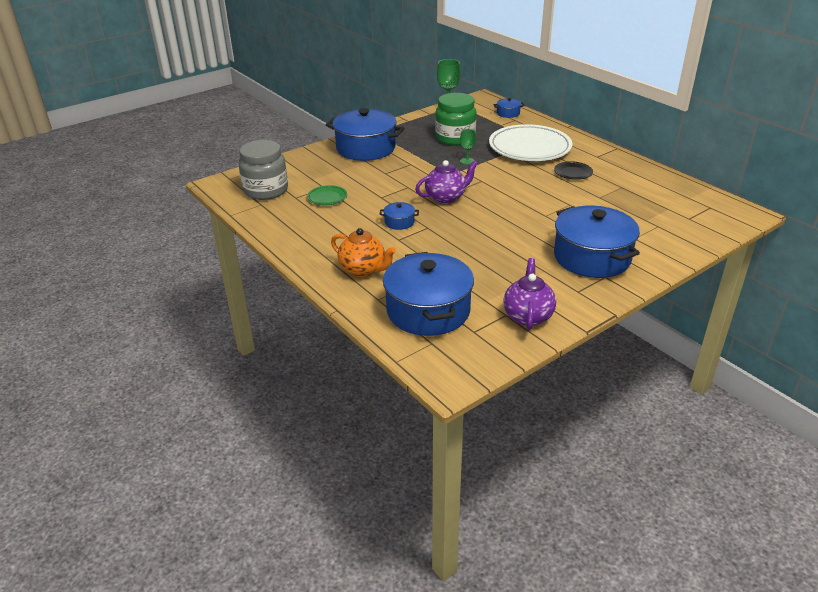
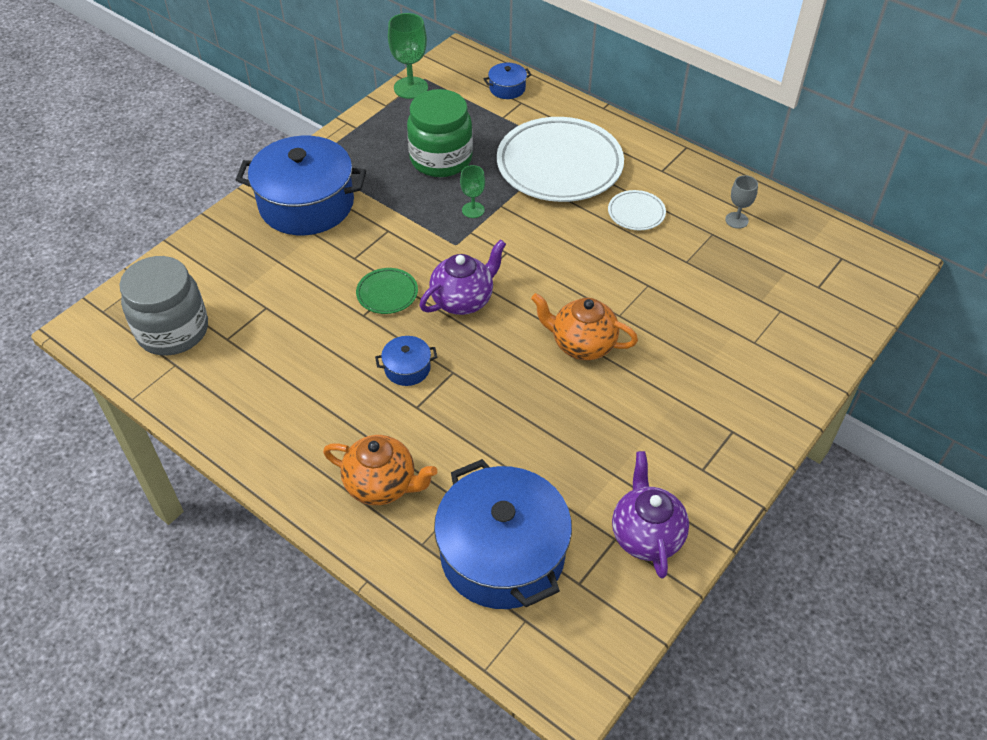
camera: 15 degrees left, 15 degrees up
(327, 198) = (278, 331): green plate -> green plate (387, 293)
(515, 225) = (582, 344): none -> orange teapot
(573, 173) = (636, 213): black plate -> white plate
(591, 257) = (705, 394): blue pot -> none
(641, 183) = (736, 220): none -> grey goblet

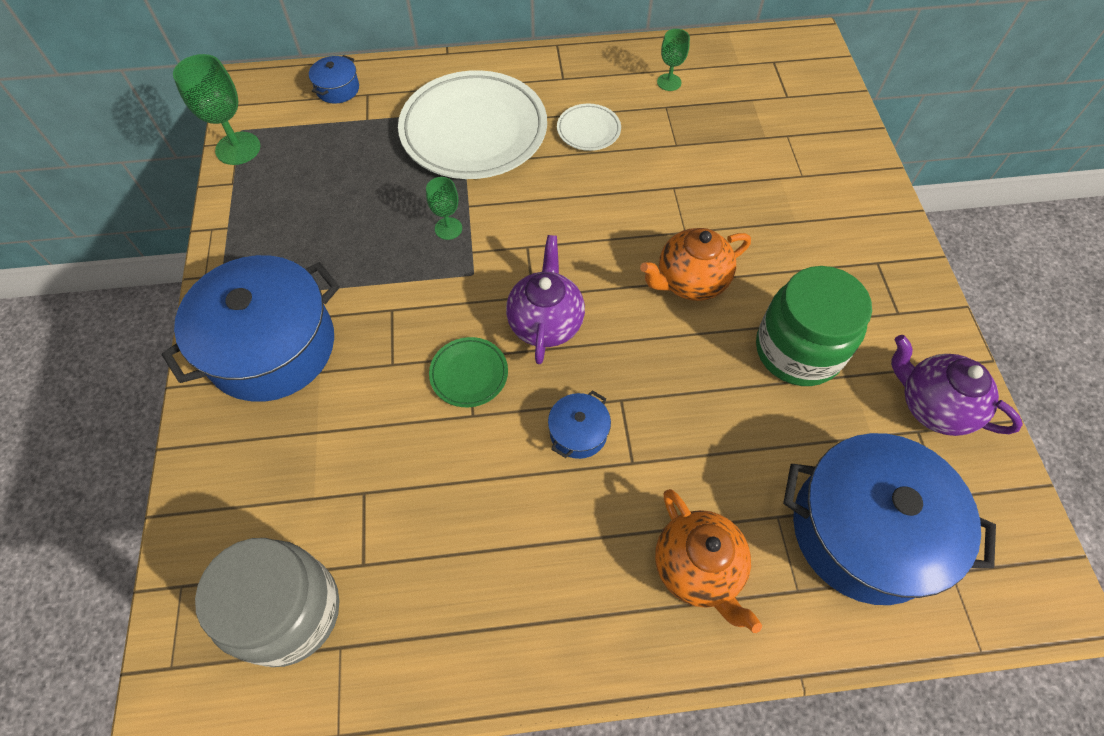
camera: 45 degrees left, 10 degrees up
(382, 485) = (698, 569): orange teapot -> orange teapot turned 90 degrees clockwise
(441, 159) = (357, 200): green jar -> green jar (797, 350)
(736, 220) = (669, 82): grey goblet -> green goblet

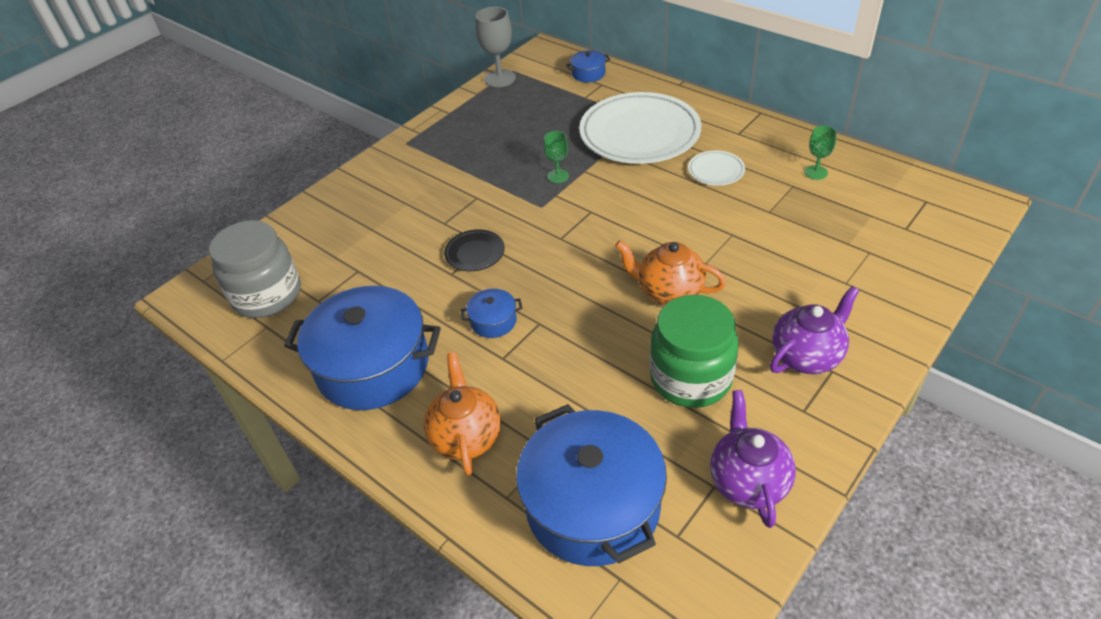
camera: 50 degrees right, 15 degrees down
(238, 148) = (500, 78): green goblet -> grey goblet
(271, 346) = (401, 178): blue pot -> blue pot (373, 366)
(469, 374) = (475, 253): green plate -> black plate
(545, 322) = (549, 256): purple teapot -> purple teapot (807, 356)
(698, 569) = (466, 437): orange teapot -> orange teapot turned 150 degrees clockwise

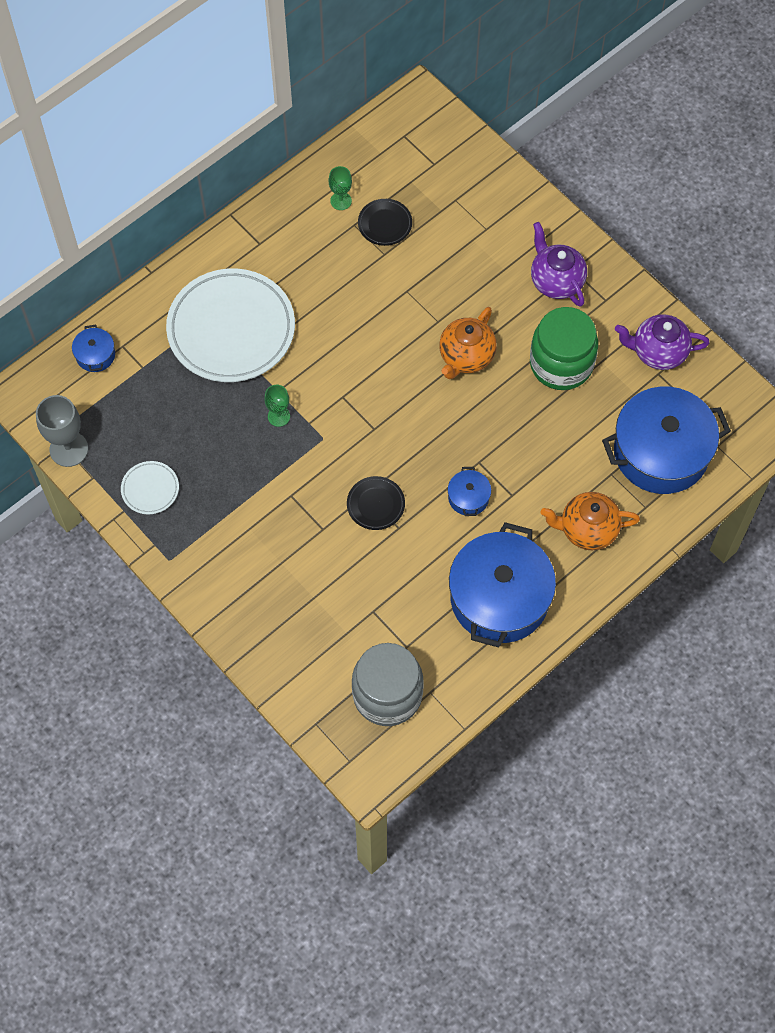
camera: 85 degrees left, 20 degrees up
(716, 171) = (313, 279): white plate -> white plate (150, 489)
(806, 206) = (385, 224): none -> black plate

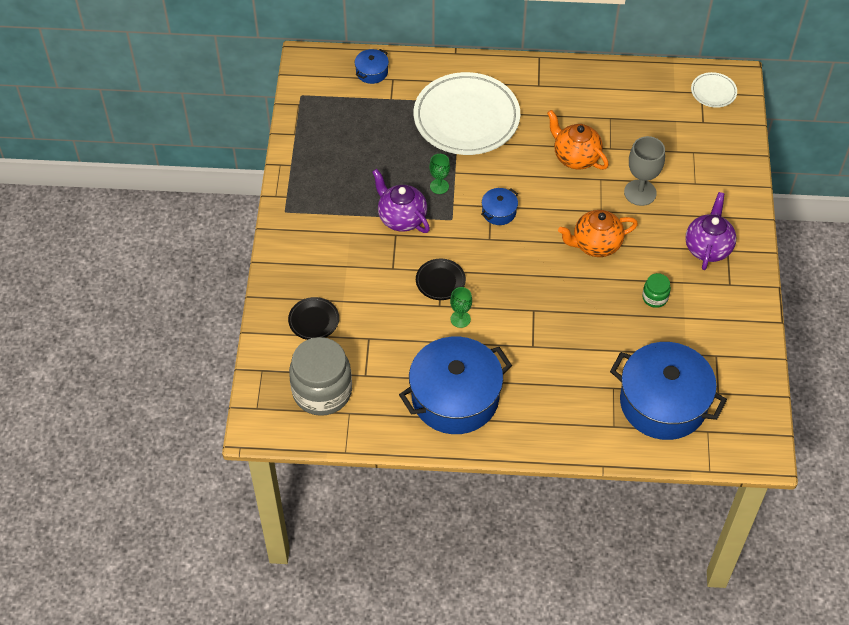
camera: 45 degrees right, 10 degrees down
(69, 449) = (299, 109): grey goblet -> grey goblet (640, 192)
(150, 489) = (319, 165): white plate -> white plate (713, 92)
(341, 201) = (617, 99): green goblet -> green goblet (460, 319)
(385, 224) = (630, 132): black plate -> black plate (314, 320)
(468, 497) = (503, 324): blue pot -> blue pot (499, 212)
(561, 364) = (655, 297): green jar -> green jar, size x0.45
(587, 530) = (558, 406): orange teapot -> orange teapot (575, 157)
(658, 352) = (730, 343): purple teapot -> purple teapot (401, 218)

